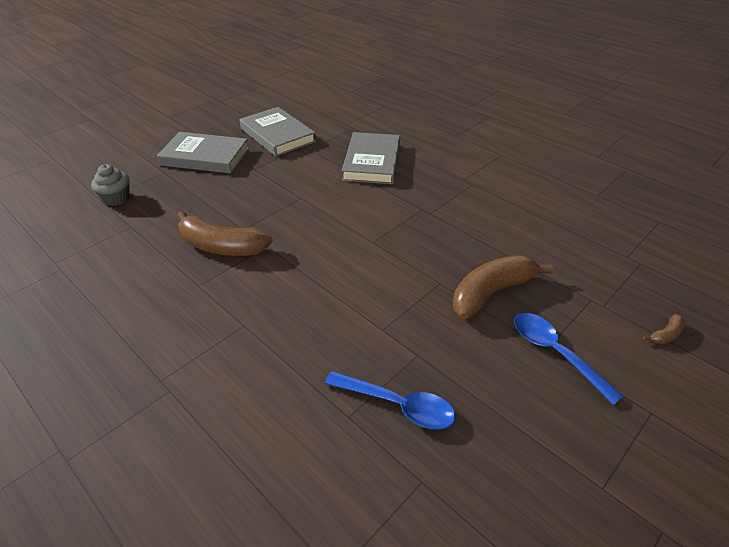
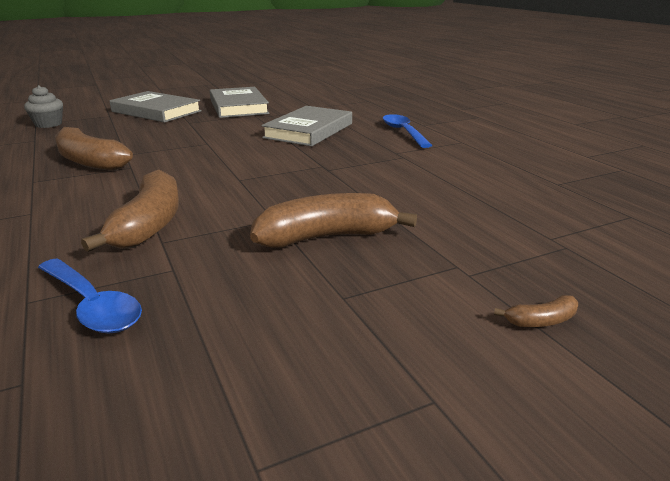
camera: 20 degrees right, 15 degrees down
(355, 313) = (149, 225): none -> brown banana
(555, 353) = (349, 303): blue spoon -> blue spoon (403, 132)

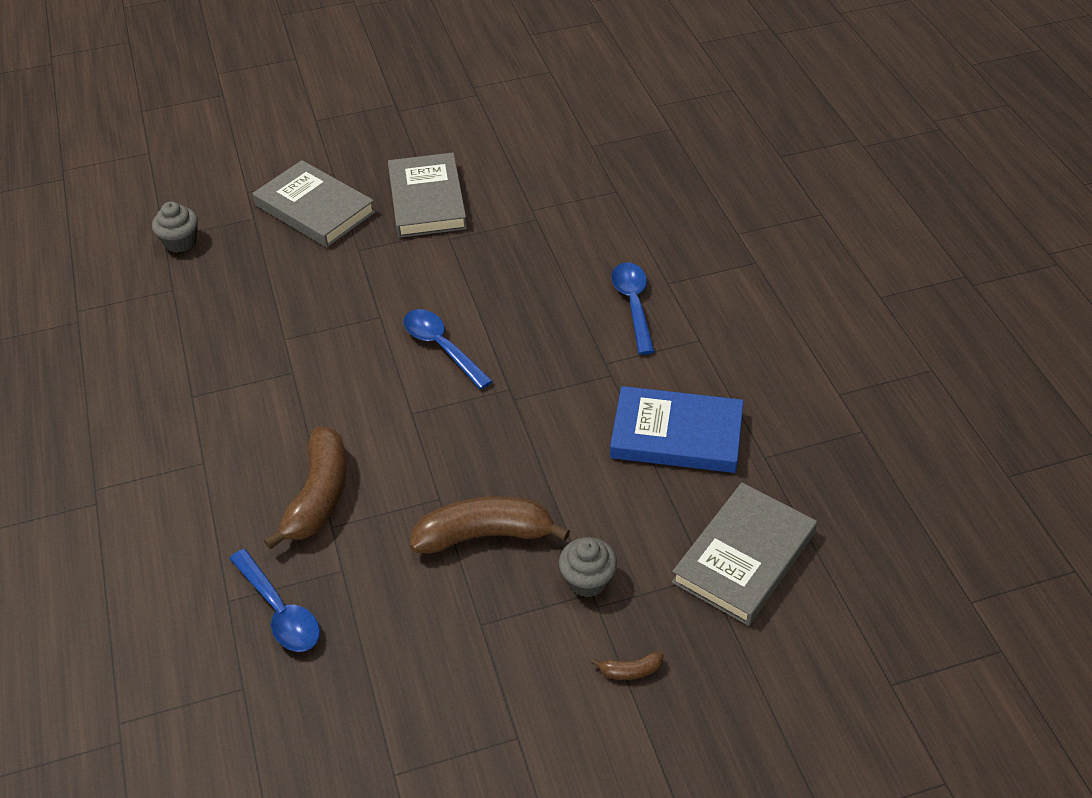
camera: 10 degrees right, 20 degrees up
(89, 161) = (245, 354): brown banana -> none
(260, 152) = (441, 347): none -> blue spoon
(309, 131) = (511, 290): grey book -> grey book (744, 557)
(448, 258) = (588, 580): none -> grey cupcake
(475, 178) = (676, 435): none -> blue book

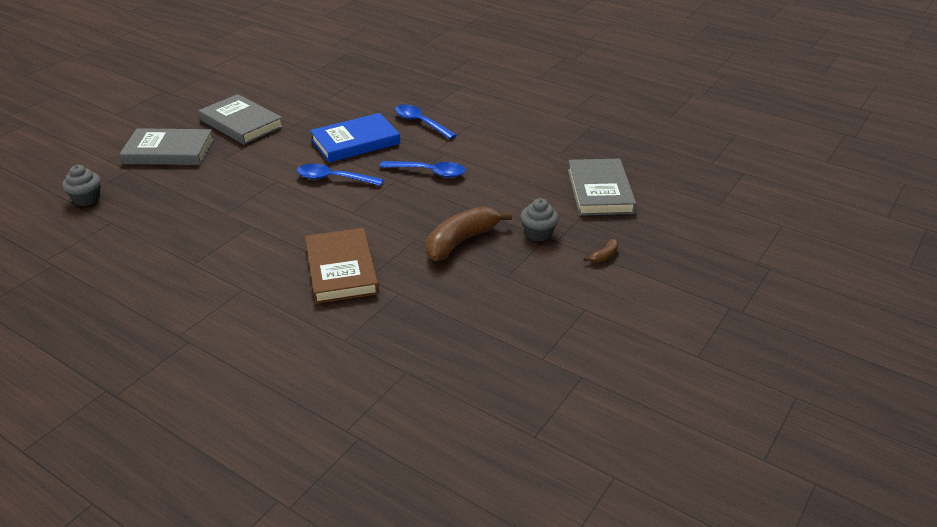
camera: 40 degrees left, 10 degrees down
(280, 611) = (384, 328): blue spoon -> blue spoon (429, 172)
(319, 496) = (341, 269): brown banana -> brown book
(676, 435) = (508, 162): blue book -> blue book (355, 142)

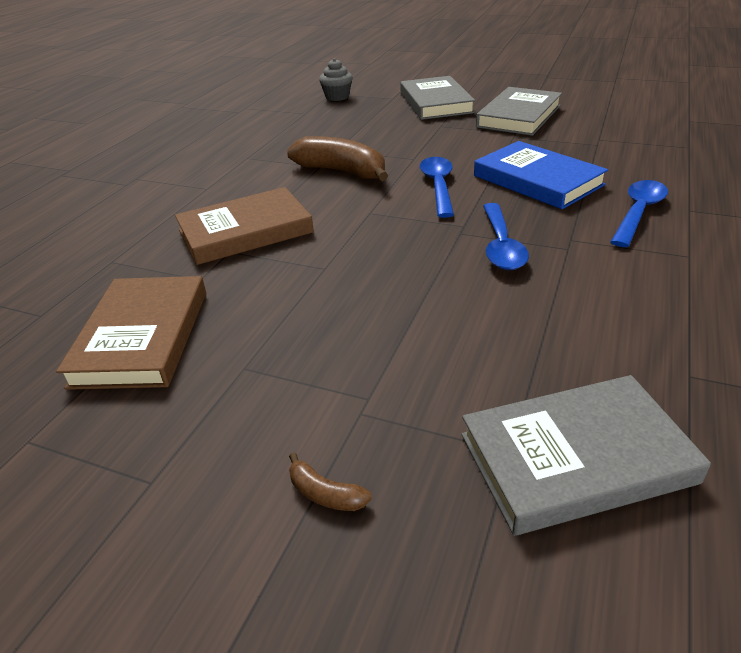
camera: 80 degrees right, 0 degrees up
(458, 317) = (142, 337): none -> brown book
(461, 241) = (328, 307): brown banana -> brown banana (342, 171)
(538, 233) = (376, 386): grey cupcake -> none

